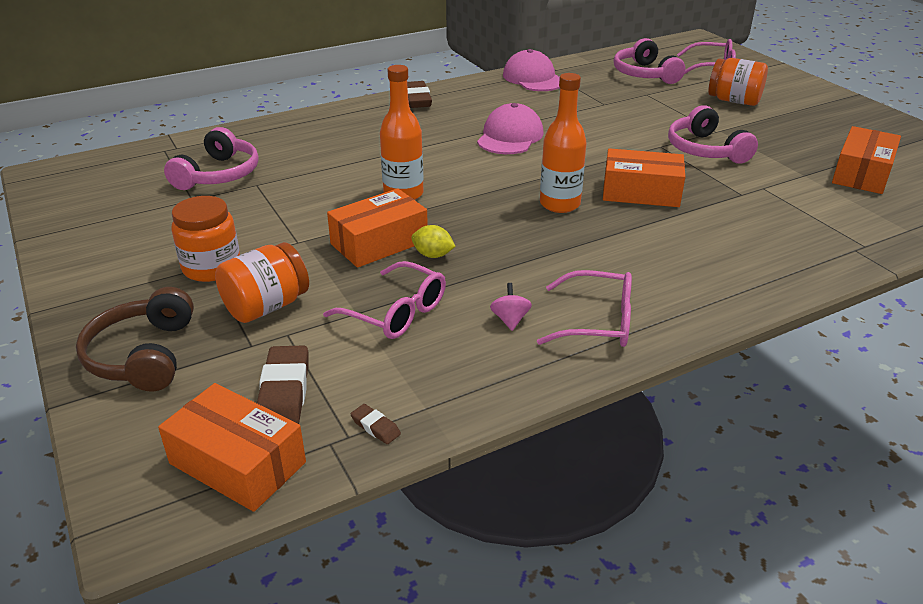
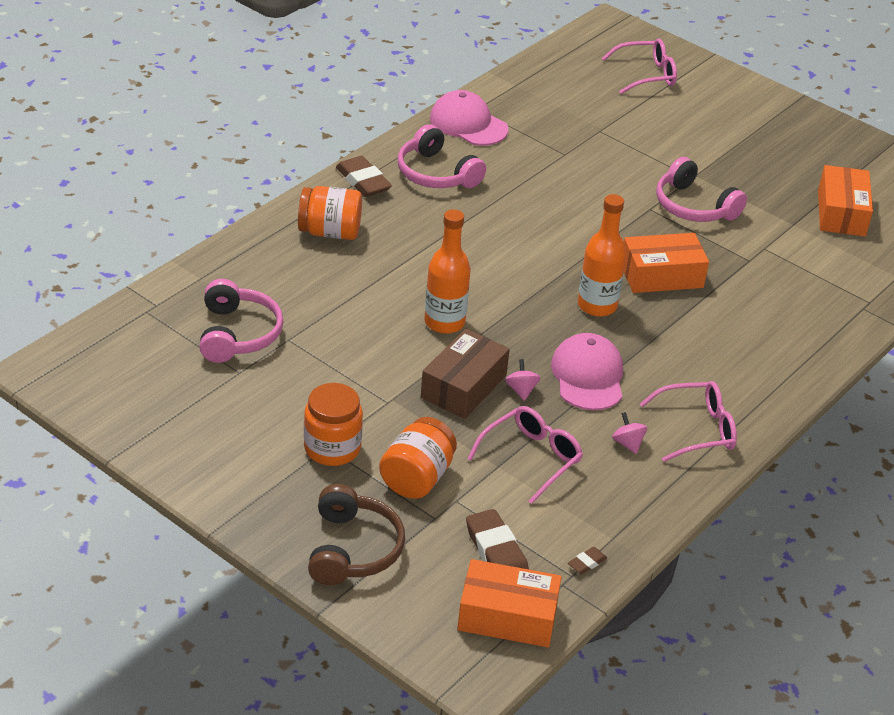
camera: 25 degrees left, 5 degrees up
(143, 355) = (353, 549): brown headphones -> brown headphones turned 150 degrees counterclockwise
(375, 427) = (587, 563): brown eraser -> brown eraser turned 60 degrees counterclockwise
(379, 242) = (464, 386): orange box -> brown box
(396, 313) = (531, 458): pink glasses -> pink glasses turned 60 degrees counterclockwise
(433, 255) = (521, 390): yellow lemon -> pink spinning top
(510, 136) = (498, 222): pink cap -> pink cap (588, 376)
(644, 74) = (582, 97): pink headphones -> pink headphones (436, 173)
(734, 101) = (690, 127): orange jar -> orange jar (330, 232)

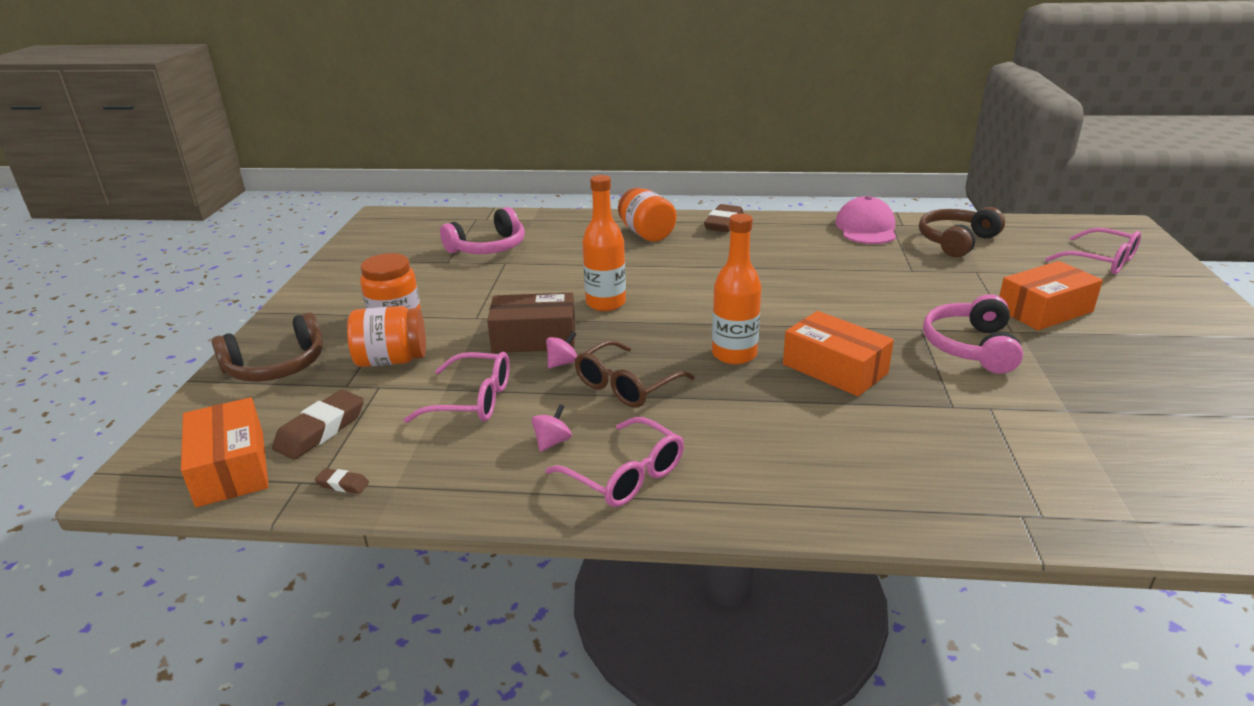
camera: 60 degrees right, 10 degrees down
(436, 173) = (782, 239): pink headphones -> none
(544, 104) = (956, 241): none -> brown headphones
(588, 376) = (626, 386): pink cap -> brown glasses
(841, 213) = (1155, 433): orange box -> orange box (1044, 310)

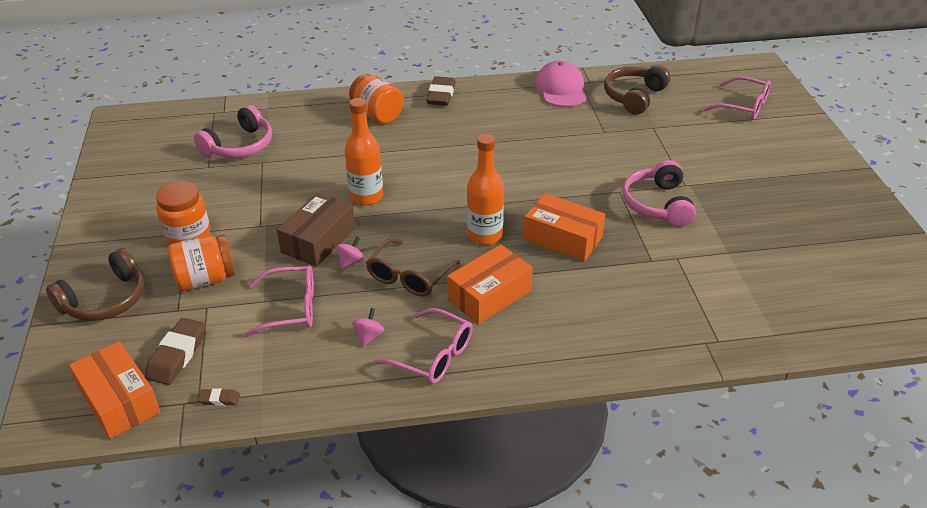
camera: 15 degrees left, 10 degrees up
(534, 338) = (318, 240): brown box -> brown box turned 45 degrees counterclockwise
(1044, 310) = (706, 161): orange box -> orange box (489, 295)

